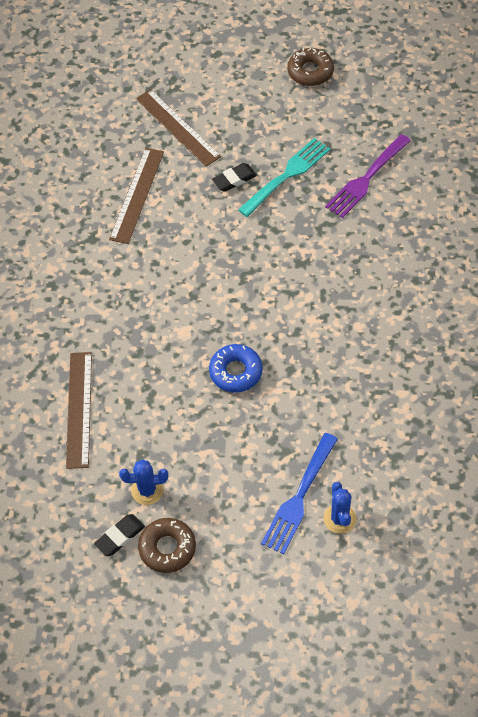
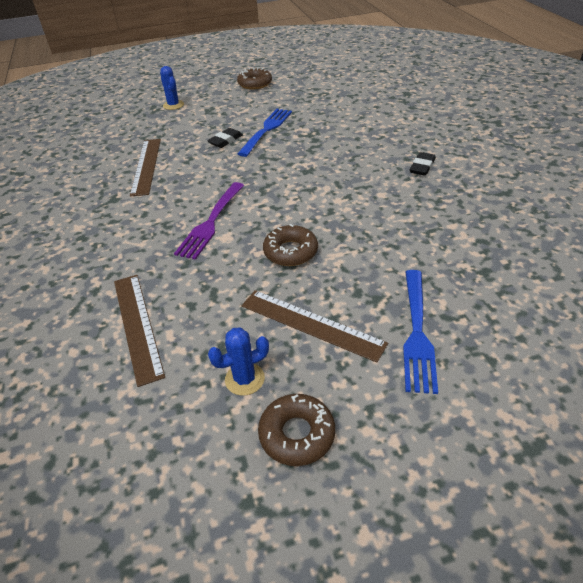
camera: 20 degrees left, 15 degrees down
(120, 536) = (231, 441): black eraser -> black eraser (422, 167)
(177, 127) = (166, 126): brown ruler -> brown ruler (311, 324)
(236, 372) = (290, 251): blue donut -> brown donut
(286, 176) = (266, 130): turquoise fork -> blue fork
(339, 519) = (472, 339): blue cactus -> blue cactus (173, 105)
(367, 178) = (329, 118): purple fork -> purple fork (211, 222)

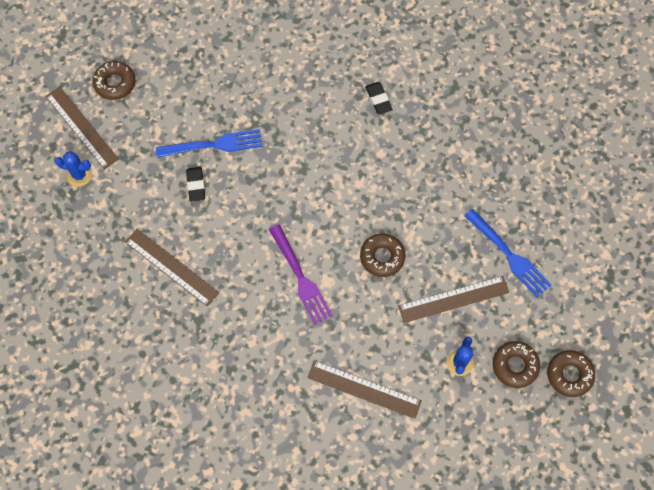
camera: 50 degrees left, 25 degrees up
(208, 90) = (82, 127): none -> brown ruler
(266, 130) = (213, 145): blue fork -> blue fork turned 105 degrees clockwise
(351, 507) = (569, 375): none -> brown donut

